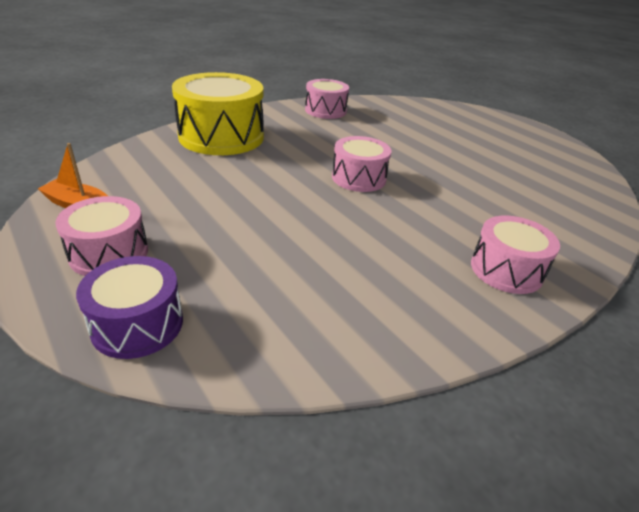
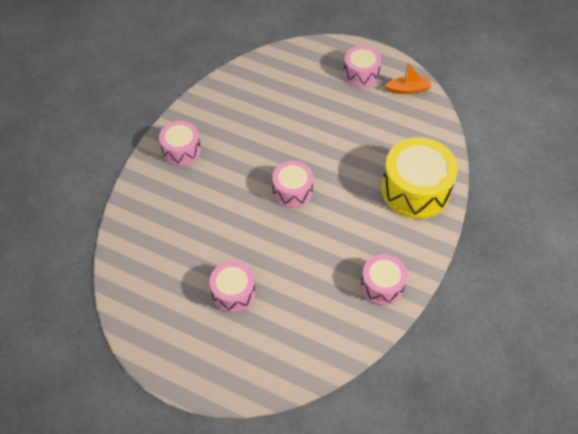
camera: 155 degrees right, 20 degrees up
(137, 324) = (315, 54): purple drum -> none
(469, 144) = (233, 292): none -> pink drum

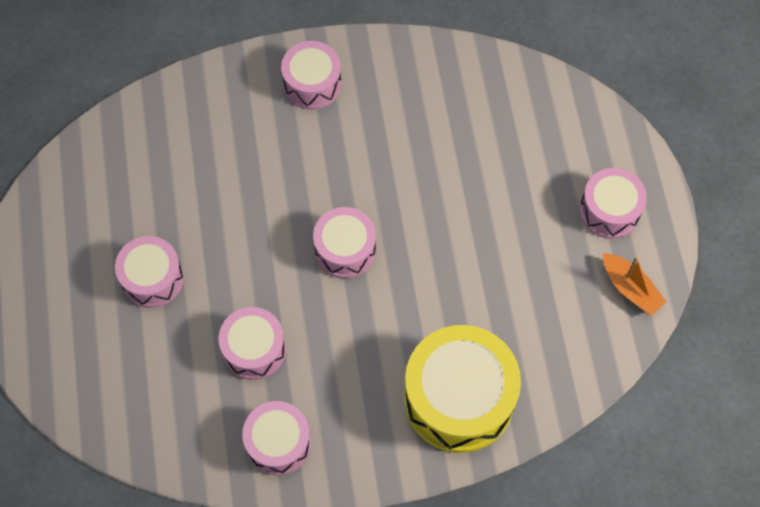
camera: 55 degrees right, 10 degrees up
(317, 266) = (254, 349): none -> pink drum

